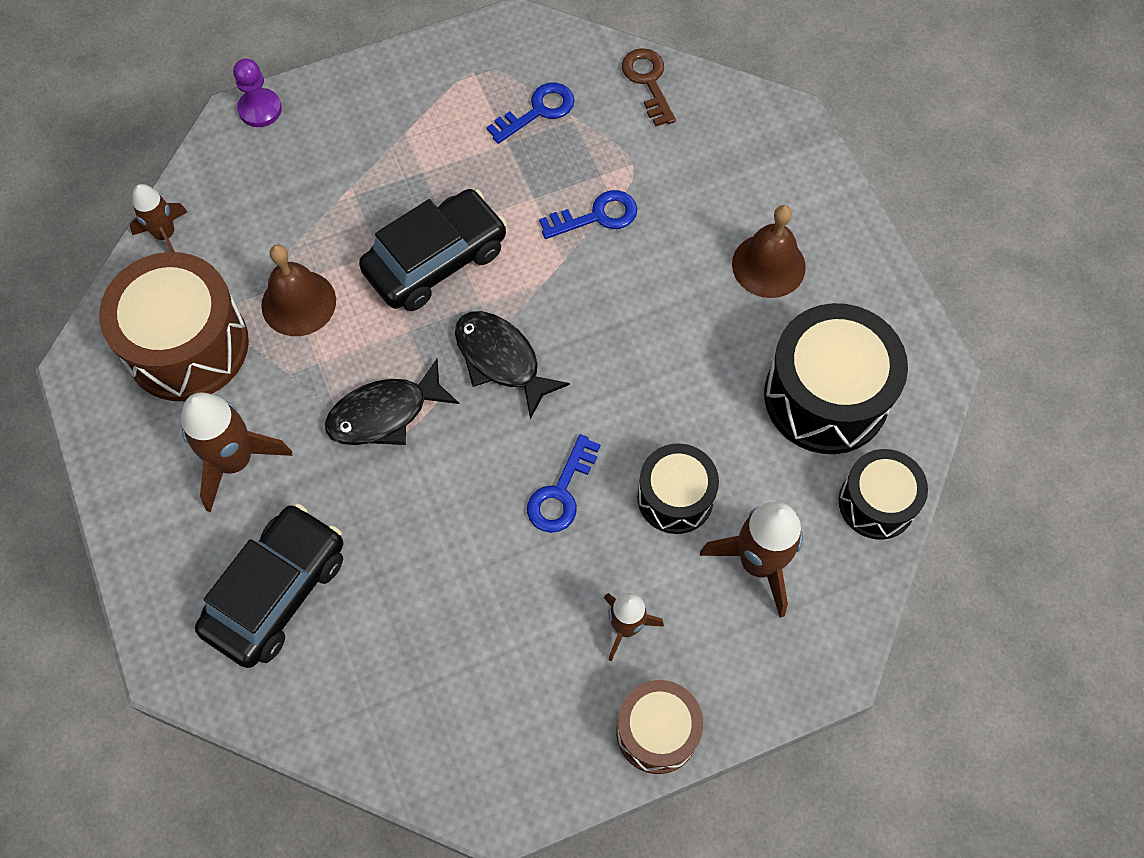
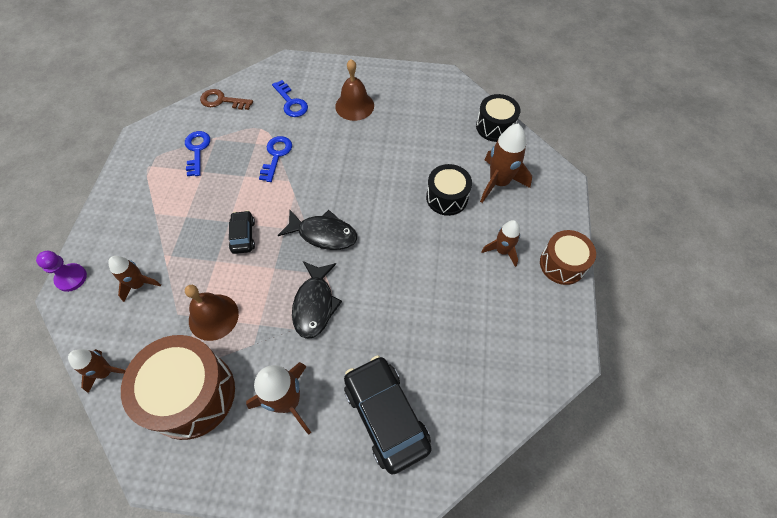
camera: 60 degrees left, 5 degrees down
(294, 188) = (139, 284): none -> brown rocket
(436, 260) = (243, 236): black car -> black car, size x0.52
(501, 360) = (323, 234): black fish -> black fish turned 150 degrees counterclockwise
(561, 492) = (414, 243): blue key -> blue key (291, 102)
(826, 396) = (433, 118): black drum -> none

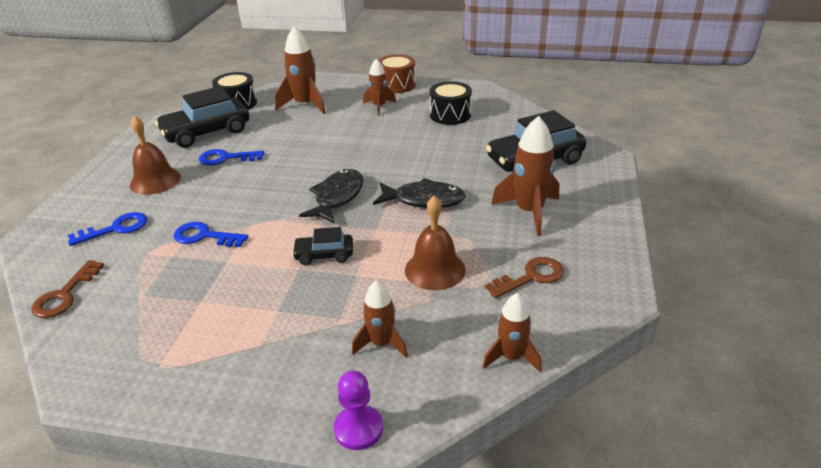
camera: 85 degrees left, 25 degrees down
(191, 394) = (531, 277): brown drum -> brown key
(197, 150) = (155, 312): blue key -> blue key (226, 158)
(435, 118) = (206, 132): none -> black car
(447, 198) = (313, 129): black drum -> black drum (450, 115)

